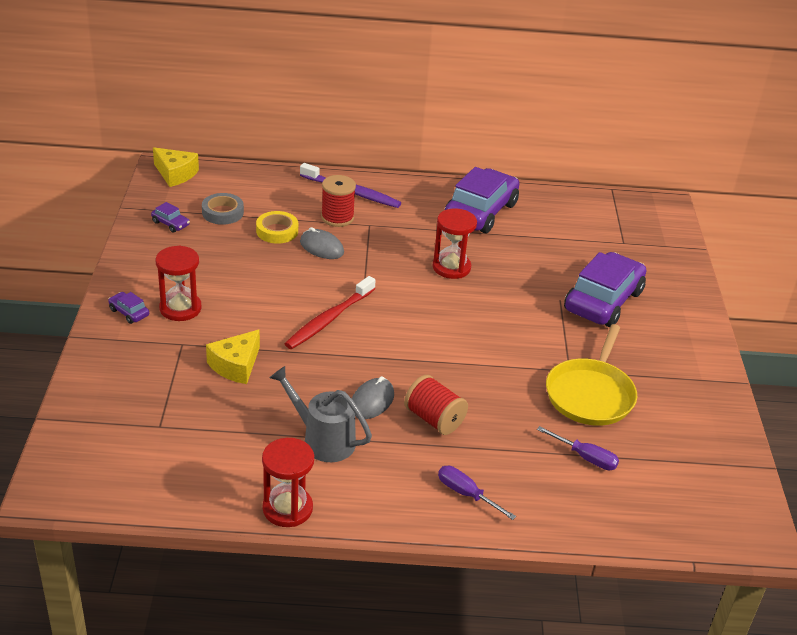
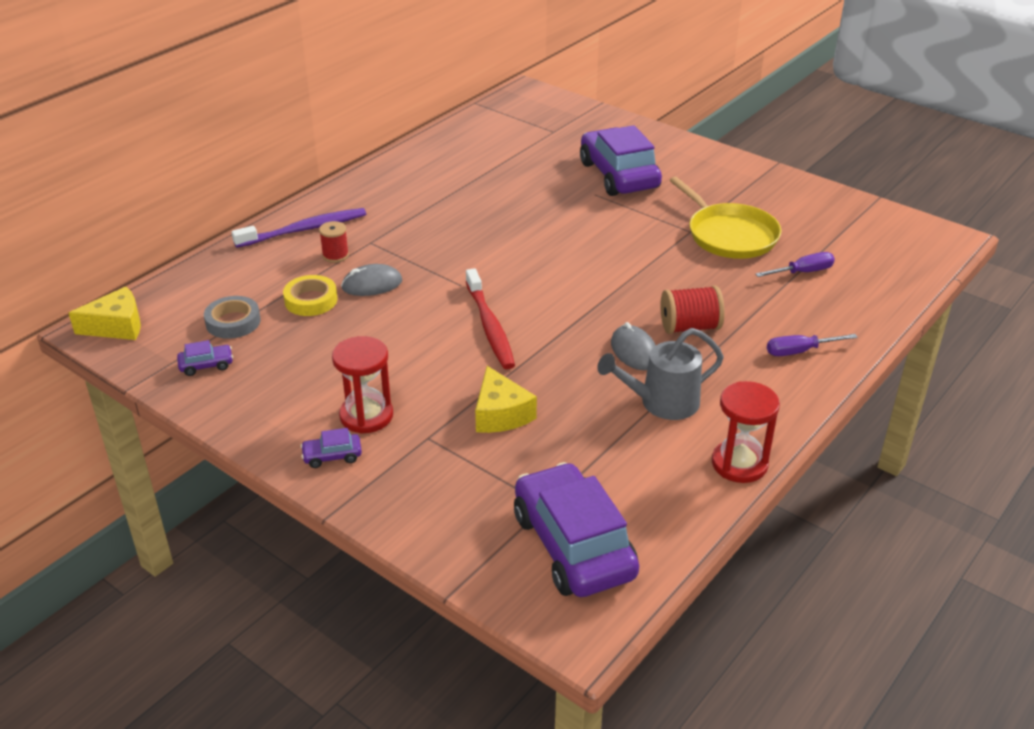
camera: 50 degrees left, 0 degrees up
(337, 218) = (335, 255): red spool -> red spool, size x0.66
(451, 267) = (489, 226): red hourglass -> none
(480, 212) = (427, 176): purple car -> purple car (573, 545)

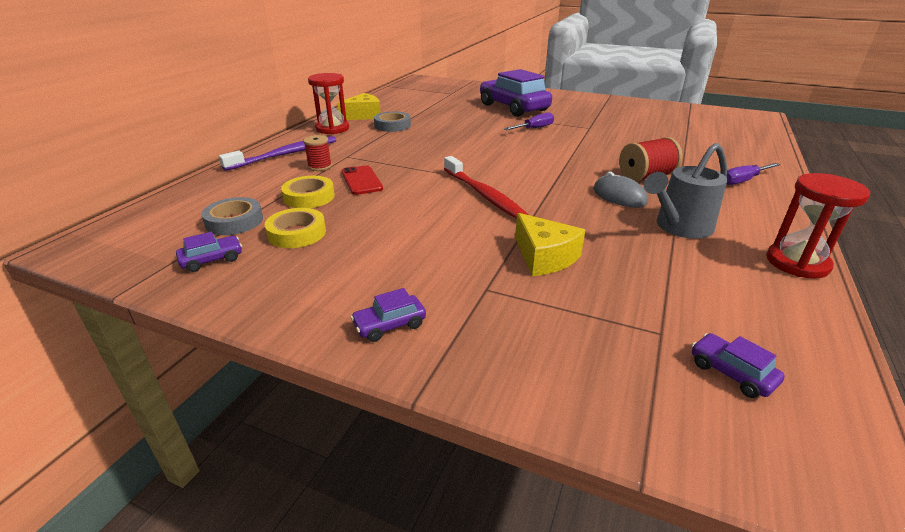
camera: 15 degrees left, 5 degrees down
(117, 326) = (103, 240): yellow cheese -> yellow cheese (363, 115)
(286, 346) = (297, 233): none -> yellow tape
(366, 416) = (409, 279): red hourglass -> red hourglass (332, 129)
(372, 284) = (361, 180): grey mouse -> red phone
(444, 193) = (392, 125): none -> grey tape
(573, 545) = (731, 373): purple car -> purple car, size x0.40
(729, 235) = (618, 127): yellow pan -> none
(802, 272) = (689, 139): purple screwdriver -> purple screwdriver (534, 128)

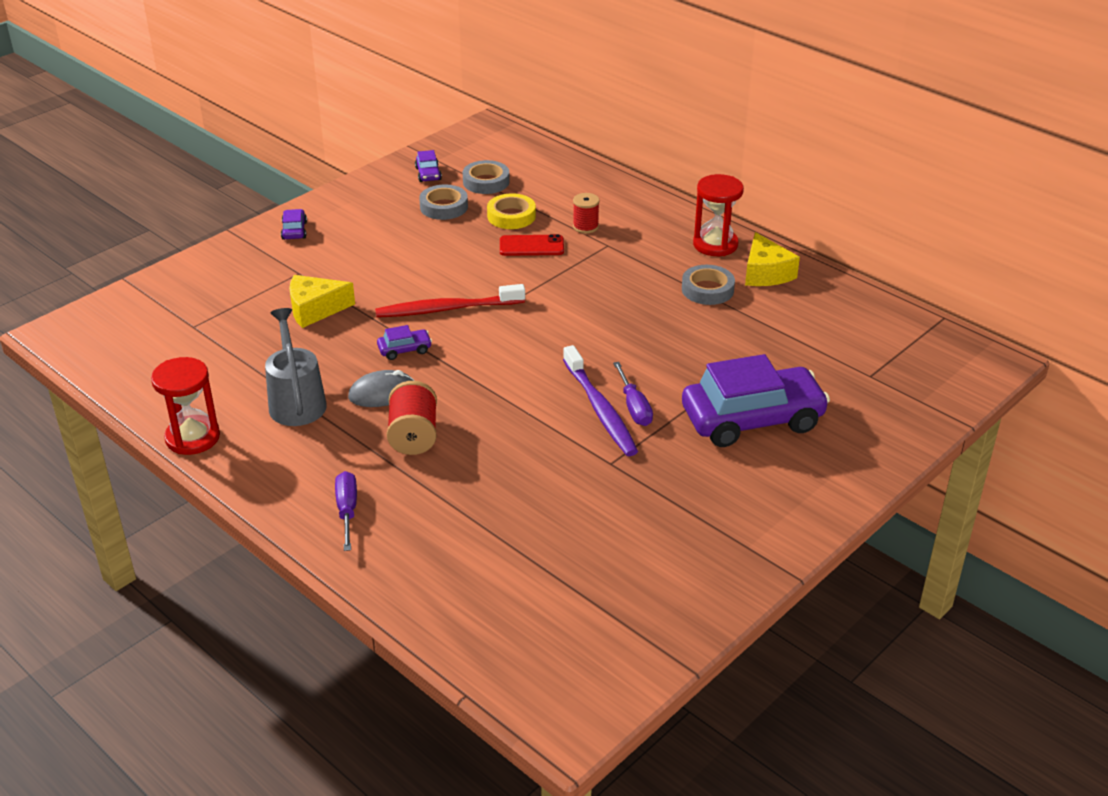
camera: 110 degrees right, 5 degrees up
(285, 155) = (634, 209): purple toothbrush -> purple toothbrush (600, 409)
(297, 233) = (444, 207): yellow tape -> grey tape
(731, 373) = (142, 336): purple car -> purple car (404, 350)

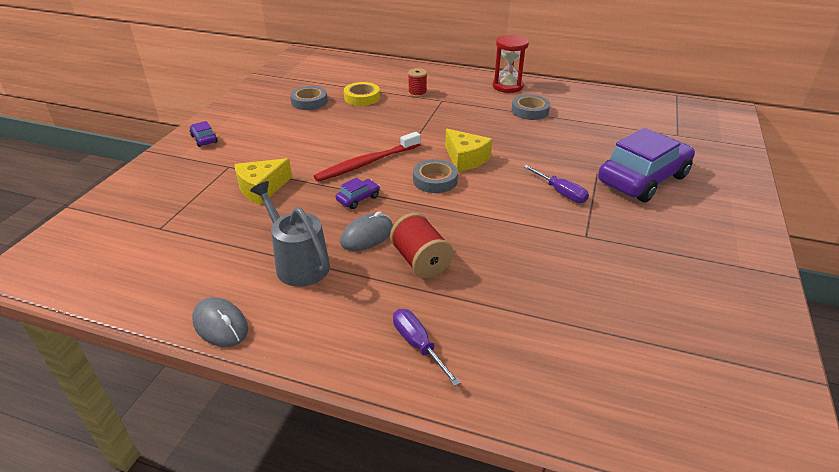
camera: 25 degrees left, 0 degrees up
(193, 437) = (220, 325): red hourglass -> grey mouse
(428, 174) = (282, 85): purple car -> none
(486, 182) = (327, 82): grey tape -> grey tape (435, 180)
(531, 246) = (392, 111): red phone -> none
(600, 409) = (539, 200): purple toothbrush -> none
(765, 273) = (553, 95): yellow cheese -> yellow cheese (465, 159)

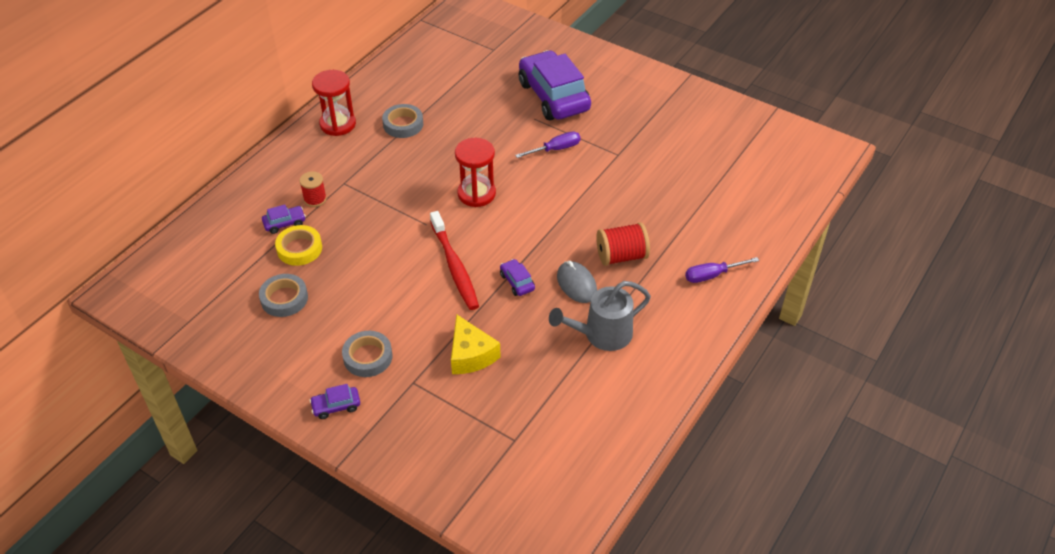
camera: 75 degrees left, 10 degrees up
(220, 325) = (666, 390): grey mouse -> none
(386, 88) = (284, 223): none -> purple car
(435, 180) = (506, 223): grey tape -> grey tape (368, 357)
(465, 159) = (476, 194): yellow cheese -> red hourglass

